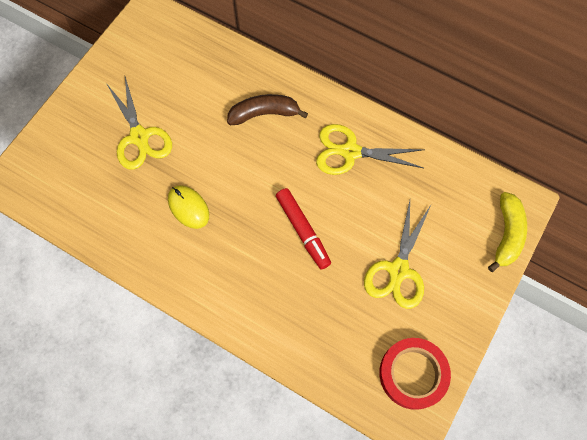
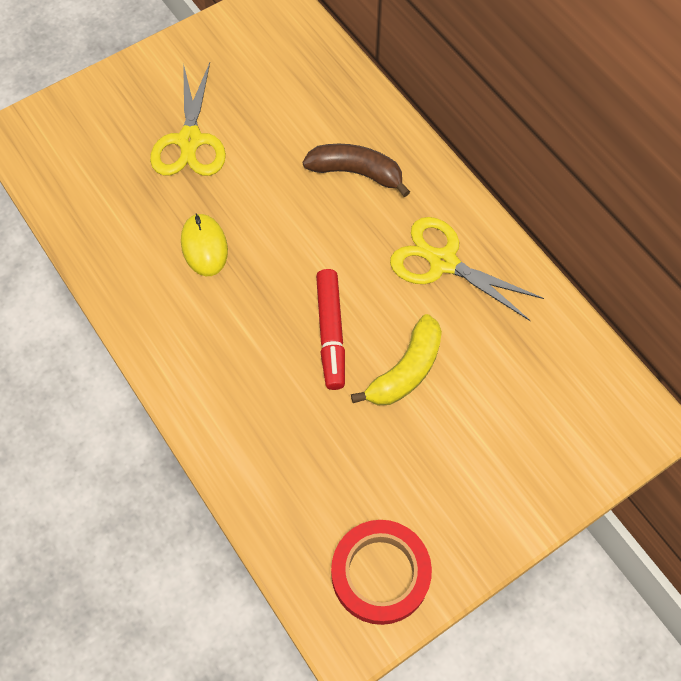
camera: 25 degrees right, 5 degrees down
(398, 270) = (429, 435): yellow scissors -> none
(507, 234) = (602, 454): yellow banana -> yellow banana (406, 371)

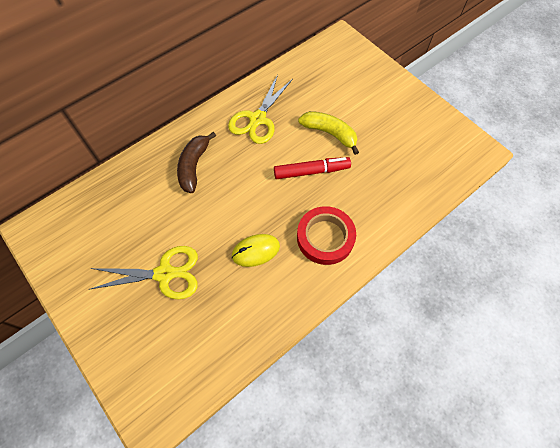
camera: 95 degrees left, 0 degrees up
(380, 573) = (445, 139): red tape -> red tape (325, 237)

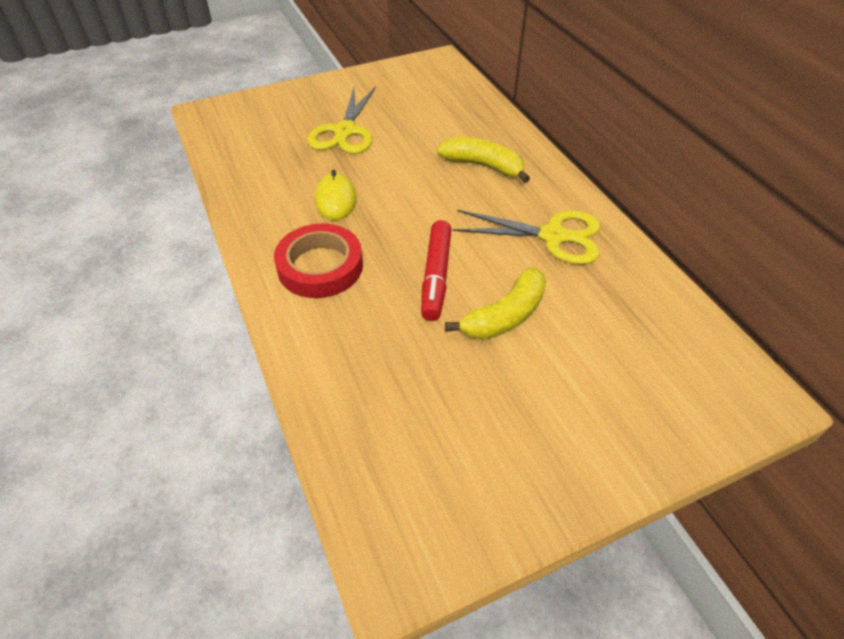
camera: 105 degrees right, 15 degrees down
(194, 166) = (483, 166): brown banana -> yellow banana
(257, 119) = (553, 236): yellow scissors -> yellow scissors turned 150 degrees clockwise

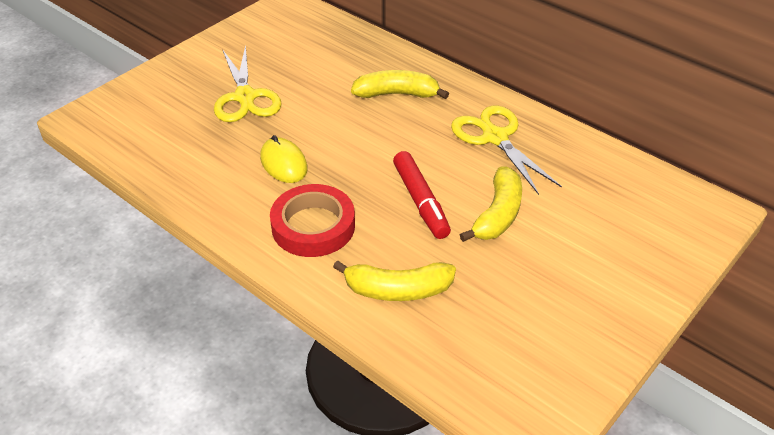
camera: 25 degrees left, 5 degrees down
(353, 357) = (397, 290): none -> yellow banana
(553, 236) = (495, 137): yellow scissors -> yellow scissors turned 105 degrees counterclockwise

